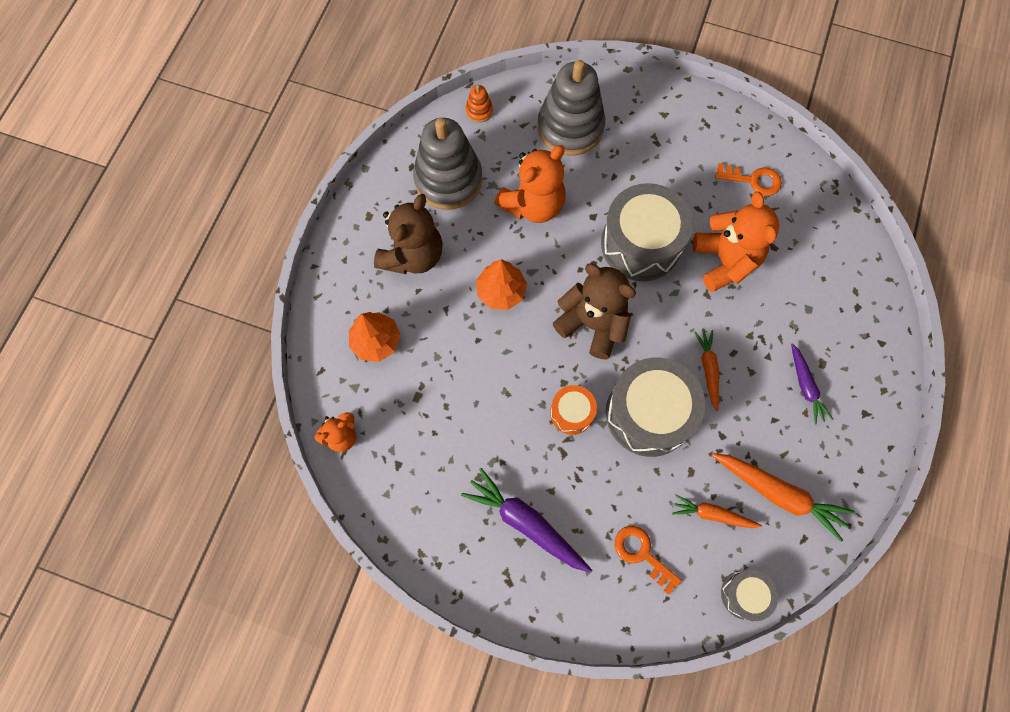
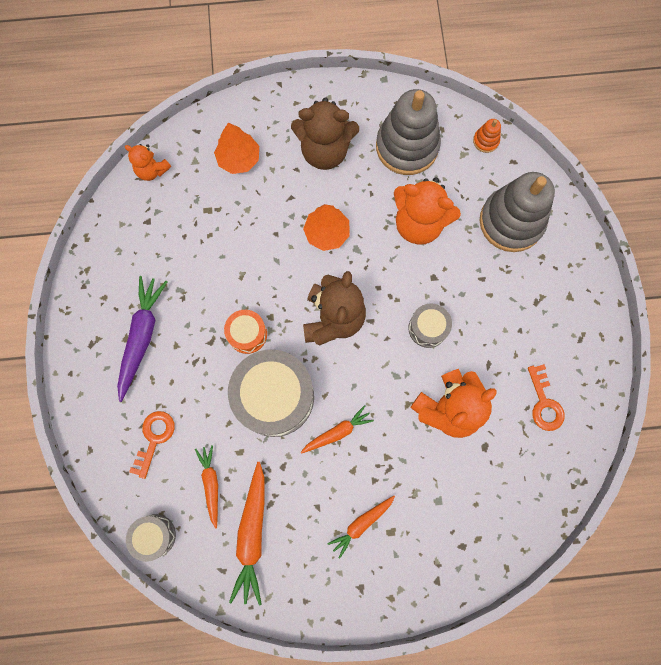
camera: 65 degrees right, 5 degrees up
(641, 244) = (428, 328): grey drum -> grey drum, size x0.51
(805, 386) = (361, 524): purple carrot -> orange carrot

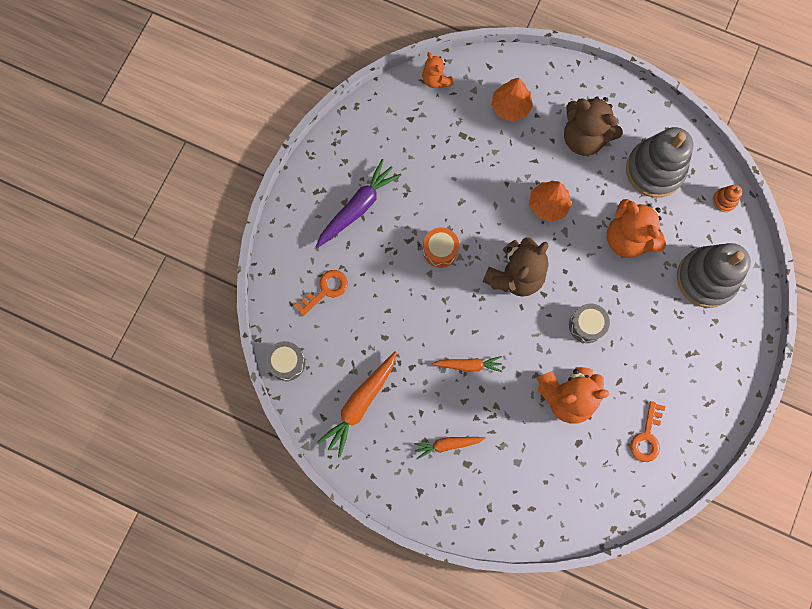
camera: 30 degrees right, 0 degrees up
(211, 484) = (349, 349): orange carrot -> none
(274, 397) = (434, 310): grey drum -> none

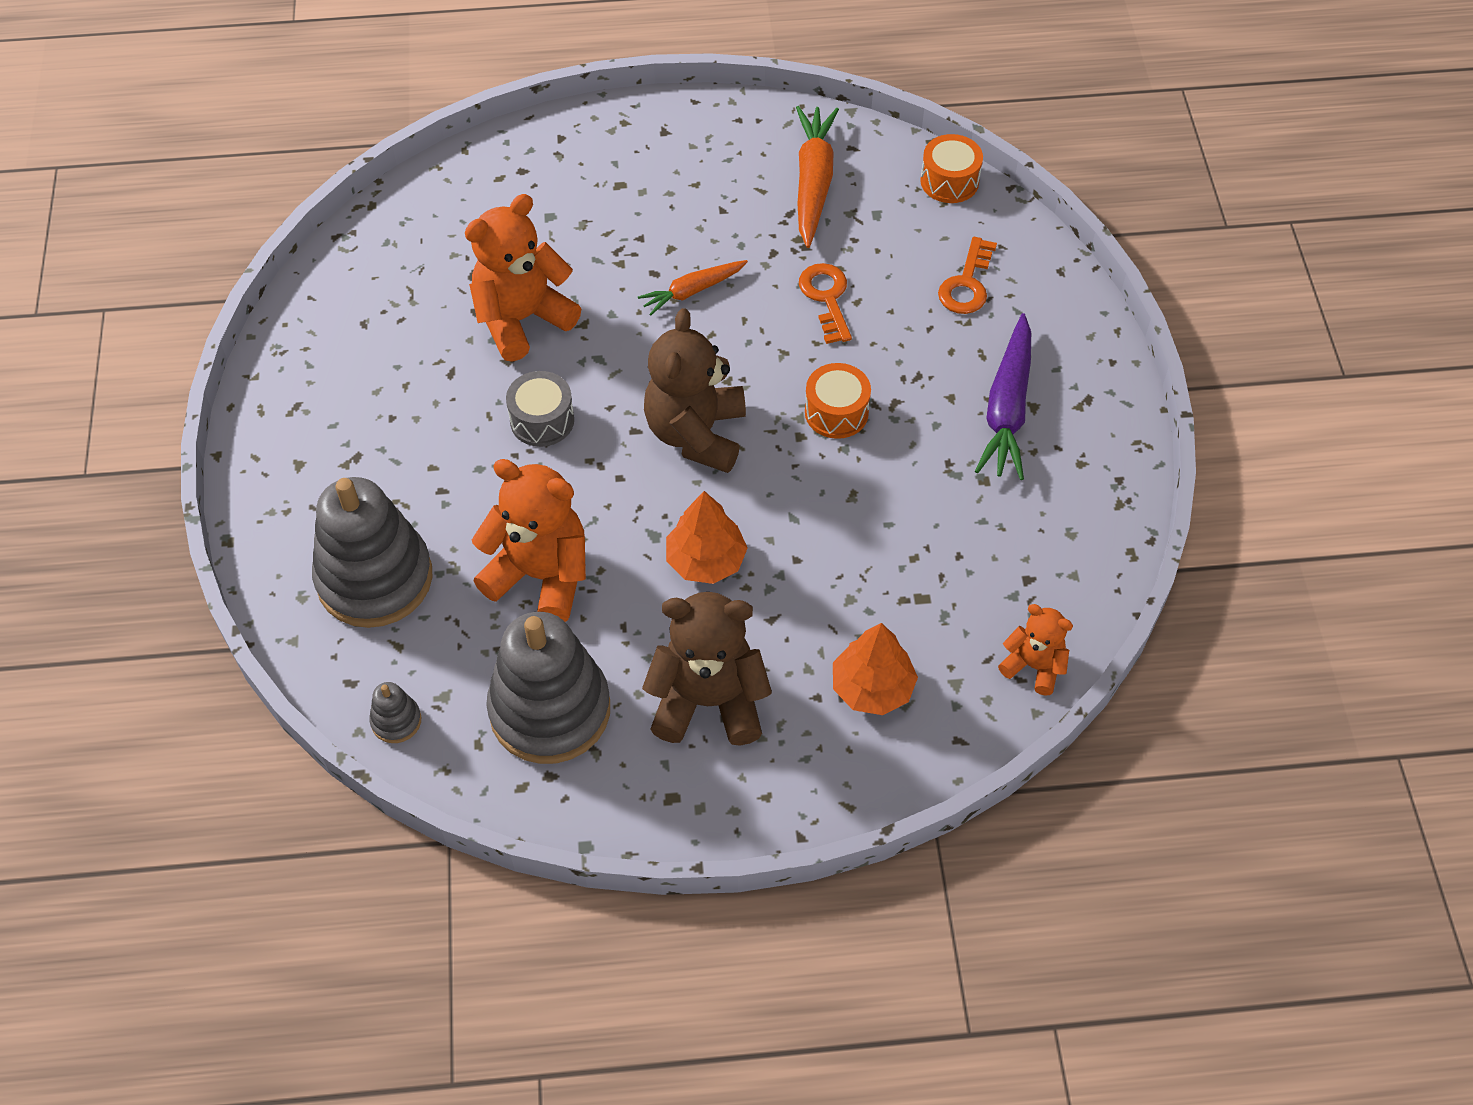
camera: 150 degrees right, 20 degrees down
(287, 362) = (949, 181): grey drum -> orange drum
(447, 444) = (660, 193): orange carrot -> none
(647, 437) = (373, 325): orange key -> orange key (826, 298)
(724, 200) = (396, 721): orange stacking toy -> grey stacking toy

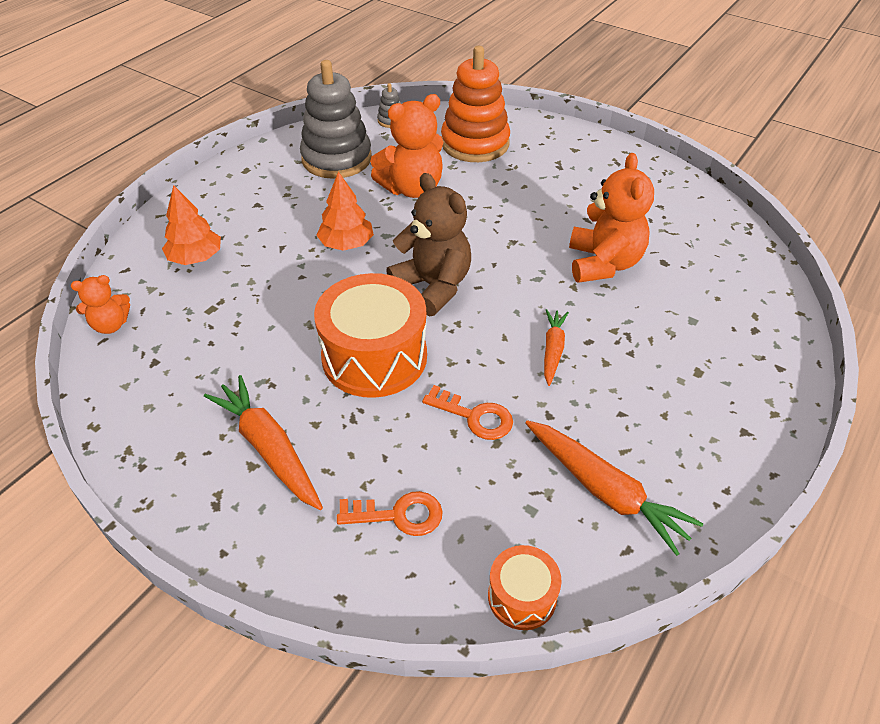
camera: 130 degrees right, 10 degrees down
(375, 578) = (475, 143): grey stacking toy -> orange stacking toy
(542, 420) = (513, 235): grey drum -> none
(708, 701) = (271, 203): brown teddy bear -> none
(836, 412) = (374, 357): orange drum -> orange drum, size x1.97
(967, 284) = (399, 515): orange key -> orange key turned 120 degrees clockwise
(1007, 408) = (269, 448): purple carrot -> orange carrot

